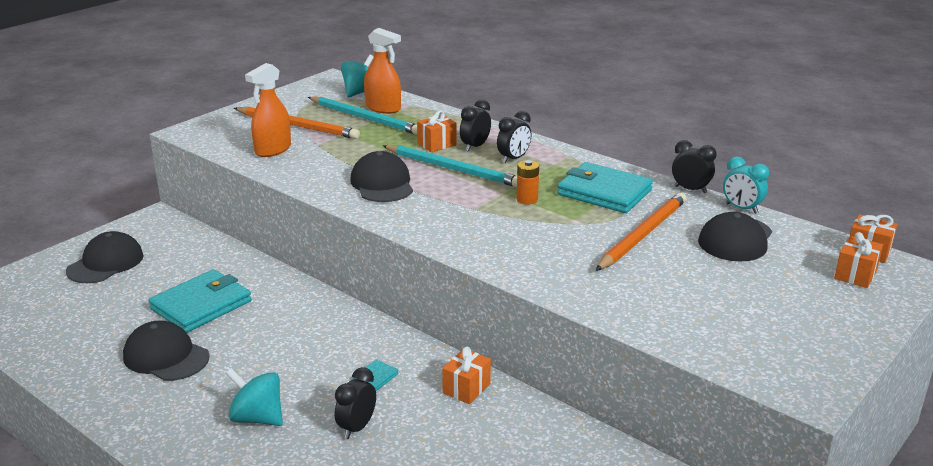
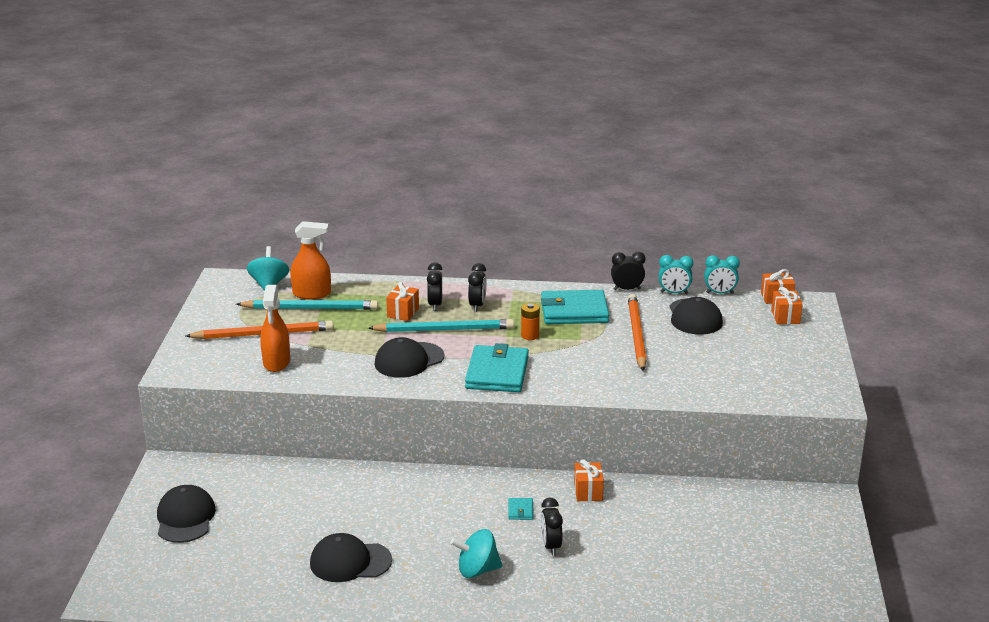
camera: 35 degrees left, 0 degrees up
(201, 305) = (320, 516): turquoise wallet -> turquoise wallet (497, 373)
(382, 184) = (409, 360): black cap -> black cap turned 75 degrees counterclockwise
(798, 225) = (719, 293): none -> turquoise clock

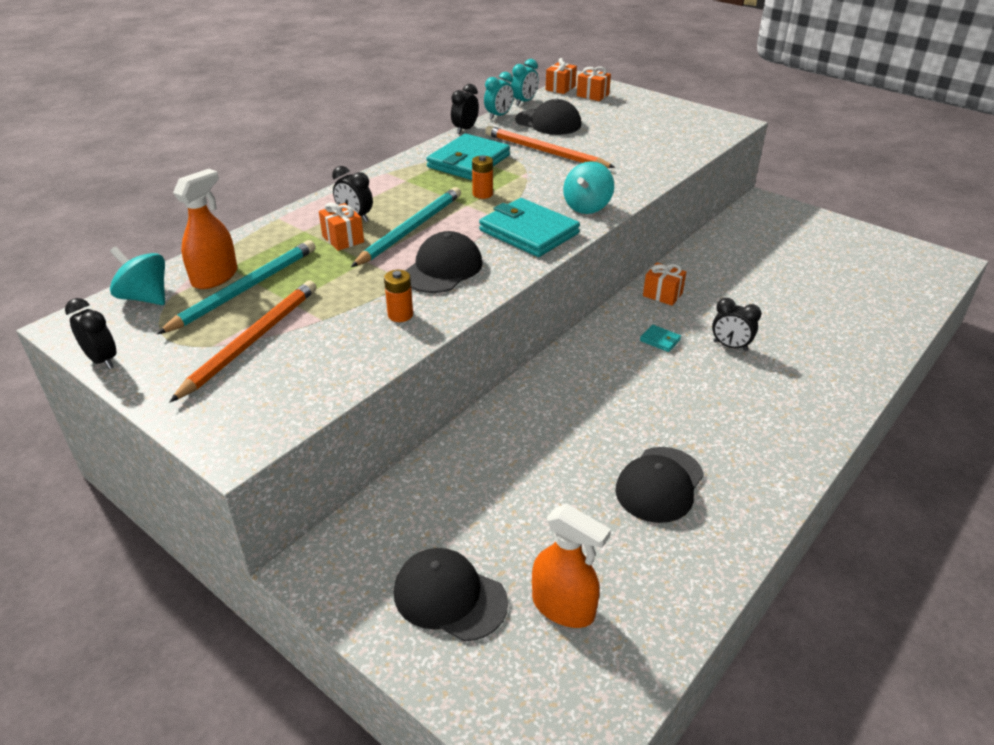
camera: 55 degrees left, 10 degrees up
(276, 362) = (330, 354): orange spray bottle -> orange spray bottle (563, 607)
(339, 367) = (400, 315): none -> orange battery
(409, 360) = (443, 269): black cap -> black cap turned 150 degrees counterclockwise
(477, 305) = (390, 198): black clock -> black clock (102, 360)
(477, 570) = (737, 403): turquoise spinning top -> turquoise spinning top (587, 207)

